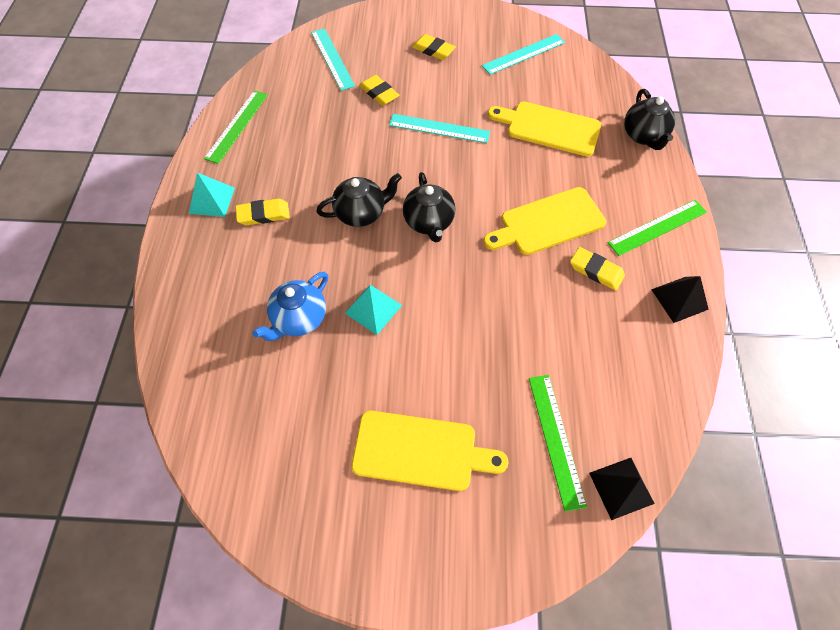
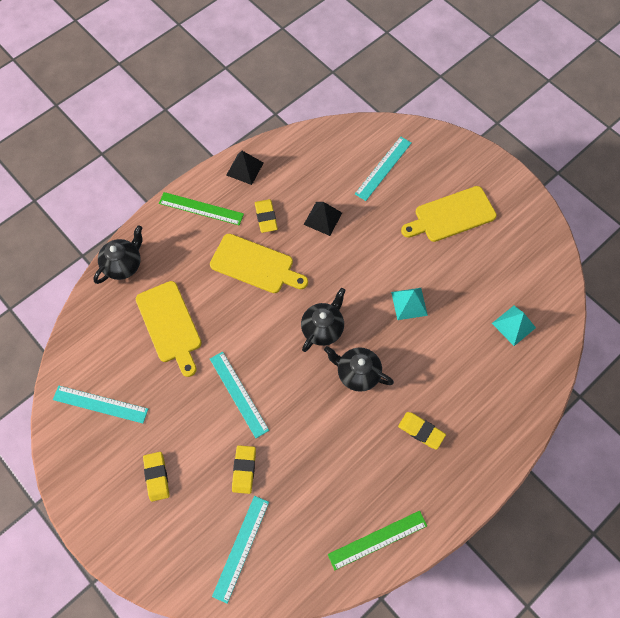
camera: 135 degrees left, 5 degrees up
(212, 200) = (447, 477): turquoise pyramid -> turquoise pyramid (513, 325)
(299, 318) = (456, 334): blue teapot -> none
(421, 451) = (451, 215): yellow cutting board -> yellow cutting board turned 75 degrees counterclockwise
(555, 439) = (383, 168): green ruler -> turquoise ruler
(621, 488) = (377, 130): black pyramid -> black pyramid (323, 218)

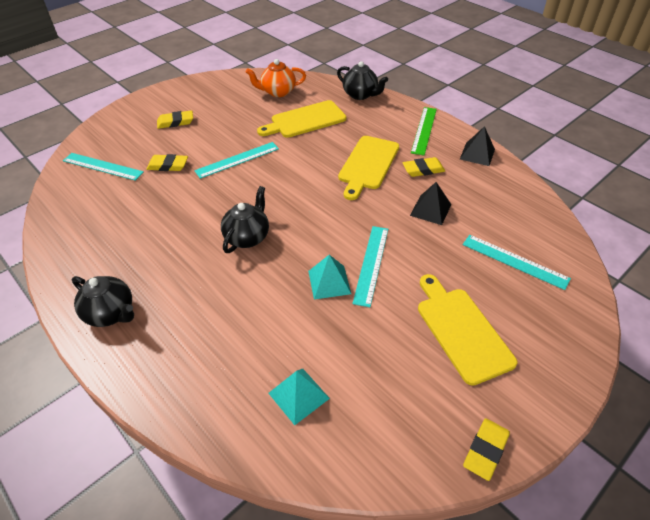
camera: 90 degrees right, 20 degrees down
(100, 404) = (239, 93): turquoise ruler -> turquoise ruler (371, 264)
(103, 358) = (278, 92): none -> orange teapot
(323, 328) = (299, 211): black teapot -> black teapot (111, 313)
(377, 539) = (73, 251): green ruler -> none
(421, 431) = (173, 288): yellow eraser -> yellow eraser (485, 450)

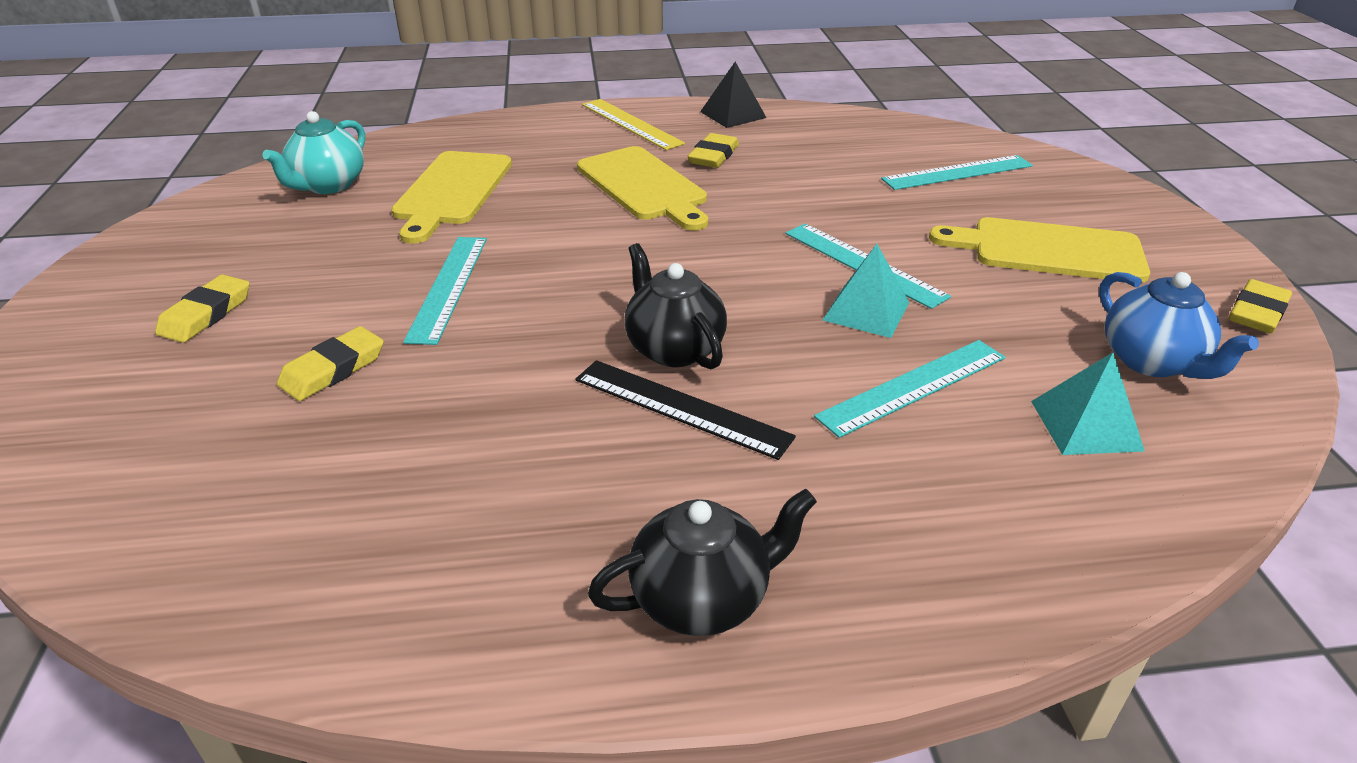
camera: 55 degrees left, 10 degrees down
(103, 166) = (179, 462): turquoise ruler -> turquoise ruler (913, 386)
(210, 258) = (681, 407): none -> black ruler
(278, 92) = (328, 185): orange teapot -> turquoise teapot
(360, 95) = (470, 130): black teapot -> none
(380, 409) = (1151, 362): none -> blue teapot
(424, 130) = (631, 124): green ruler -> yellow ruler
(430, 210) = (802, 182): black pyramid -> none
(485, 450) = (1257, 312): yellow eraser -> yellow eraser turned 60 degrees clockwise

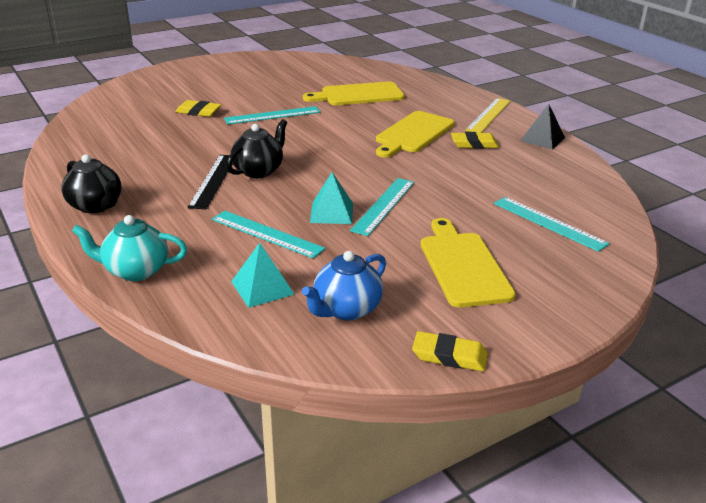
camera: 65 degrees right, 5 degrees down
(206, 314) = (220, 82): yellow eraser -> none
(328, 185) = (338, 72): turquoise teapot -> turquoise teapot (135, 271)

